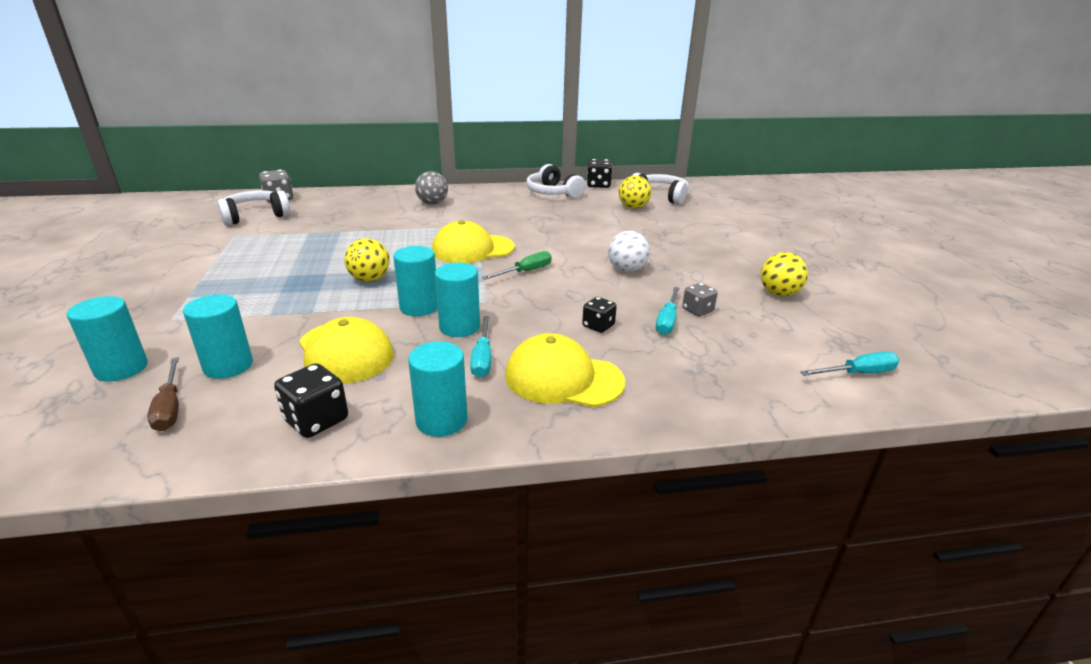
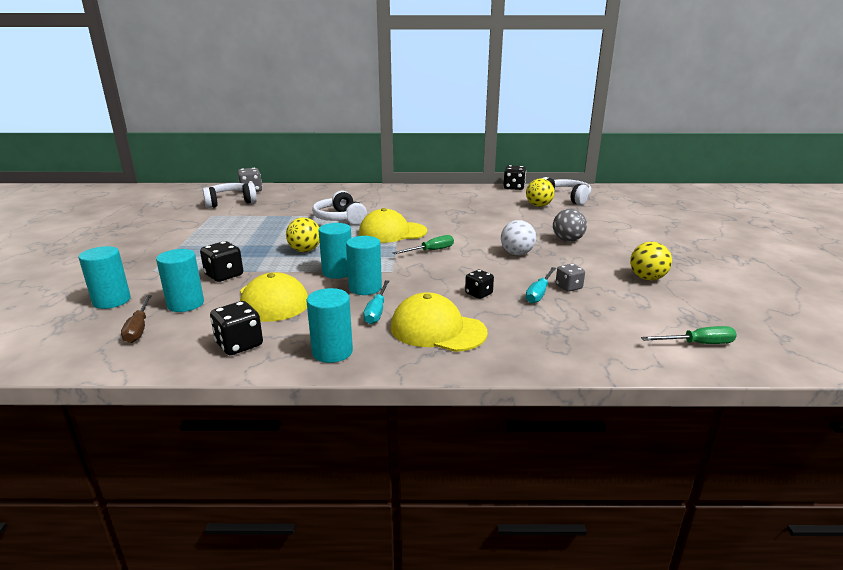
camera: 10 degrees right, 5 degrees down
(271, 320) = (224, 275): none -> black dice
(432, 203) = (370, 197): grey ball -> grey ball (567, 240)
(553, 193) = (472, 193): white headphones -> white headphones (340, 219)
(858, 373) = (697, 344): turquoise screwdriver -> green screwdriver

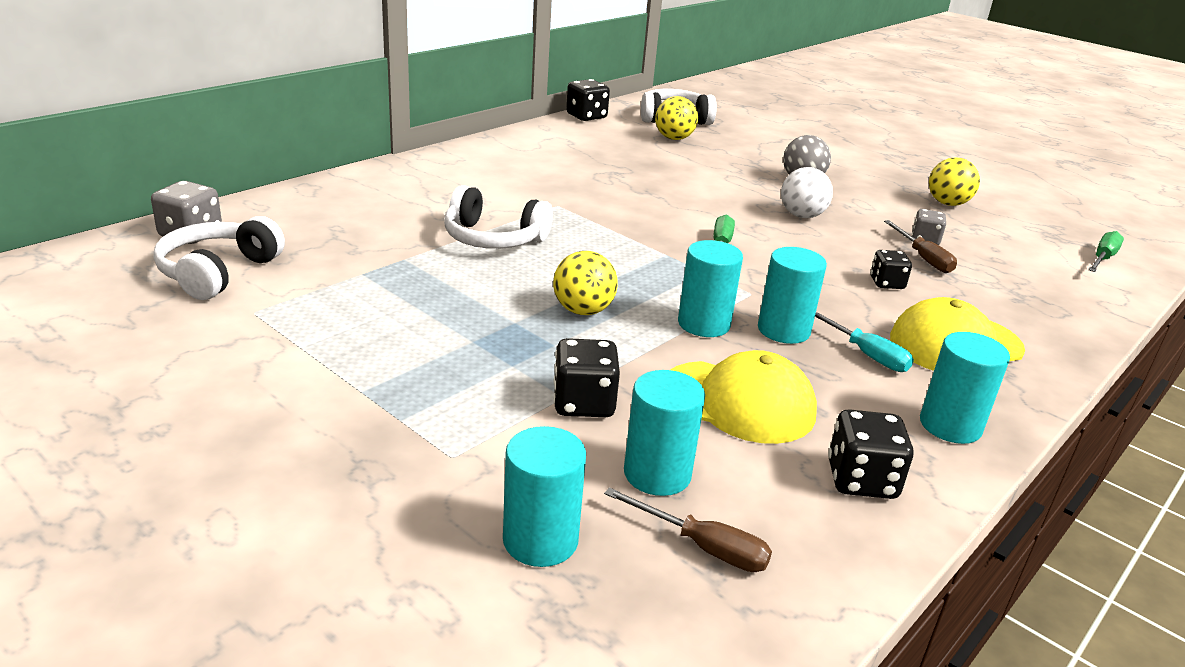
camera: 50 degrees left, 5 degrees up
(392, 232) = (616, 236): yellow cap -> none
(539, 293) = (923, 258): turquoise screwdriver -> brown screwdriver

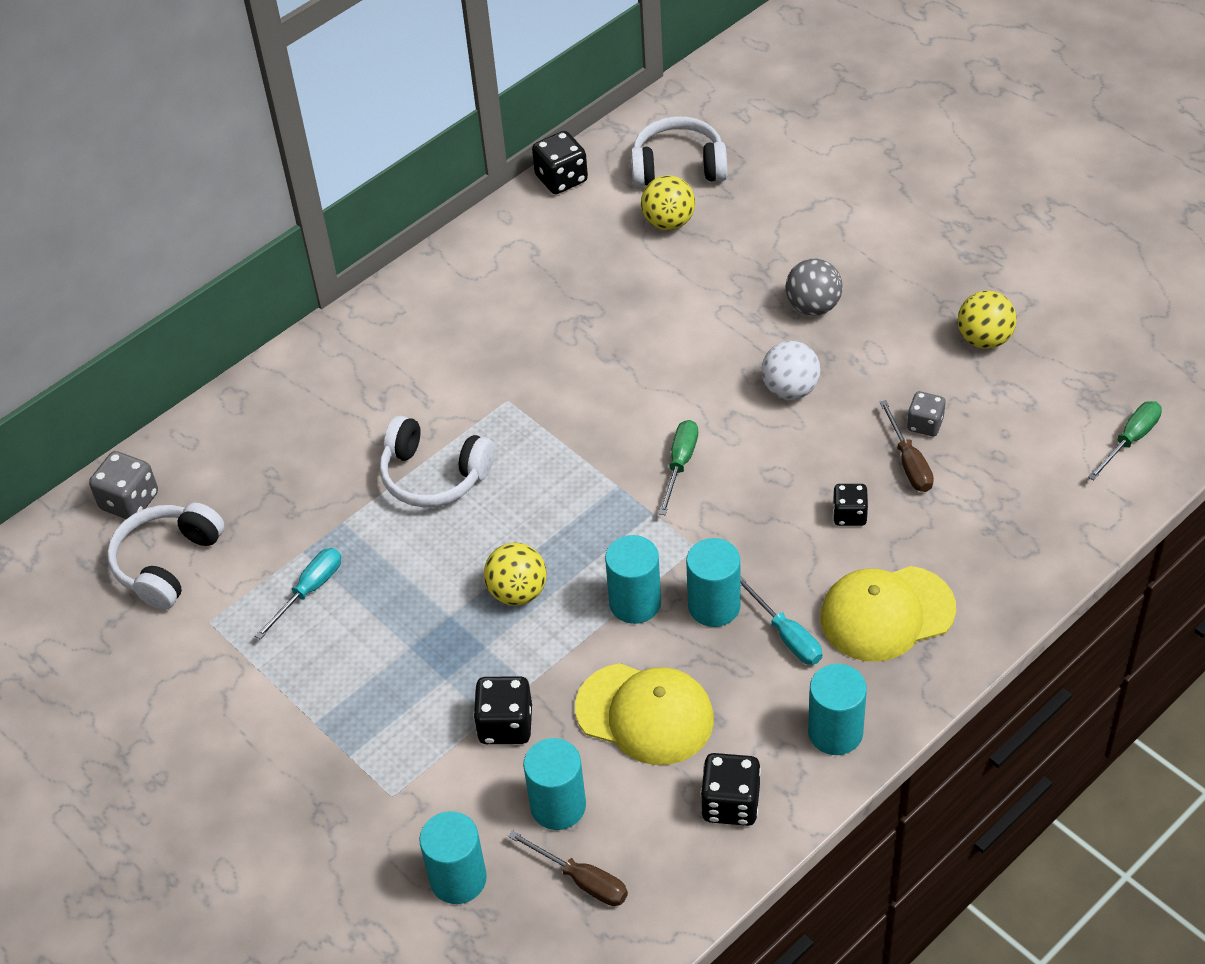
camera: 10 degrees right, 20 degrees up
(366, 298) = (309, 591): none -> turquoise screwdriver

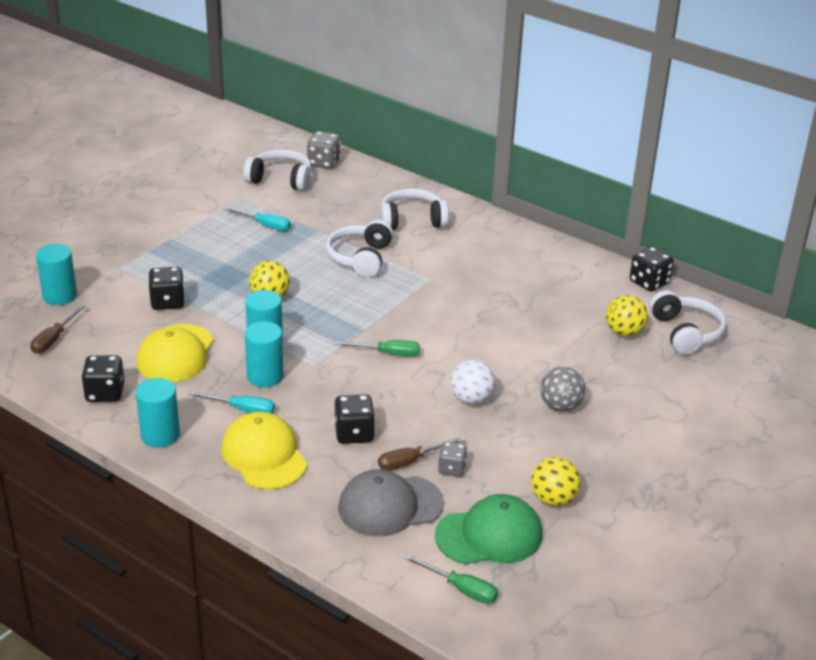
camera: 75 degrees right, 15 degrees down
(343, 405) = (412, 220): none -> white headphones
(558, 806) = (107, 326): turquoise cylinder -> none
(786, 635) = (242, 409): turquoise screwdriver -> turquoise screwdriver turned 120 degrees counterclockwise
(849, 515) = (354, 433): black dice -> black dice, size x1.51
(990, 490) = (390, 506): none -> grey cap
(1044, 404) = (489, 535): none -> green cap

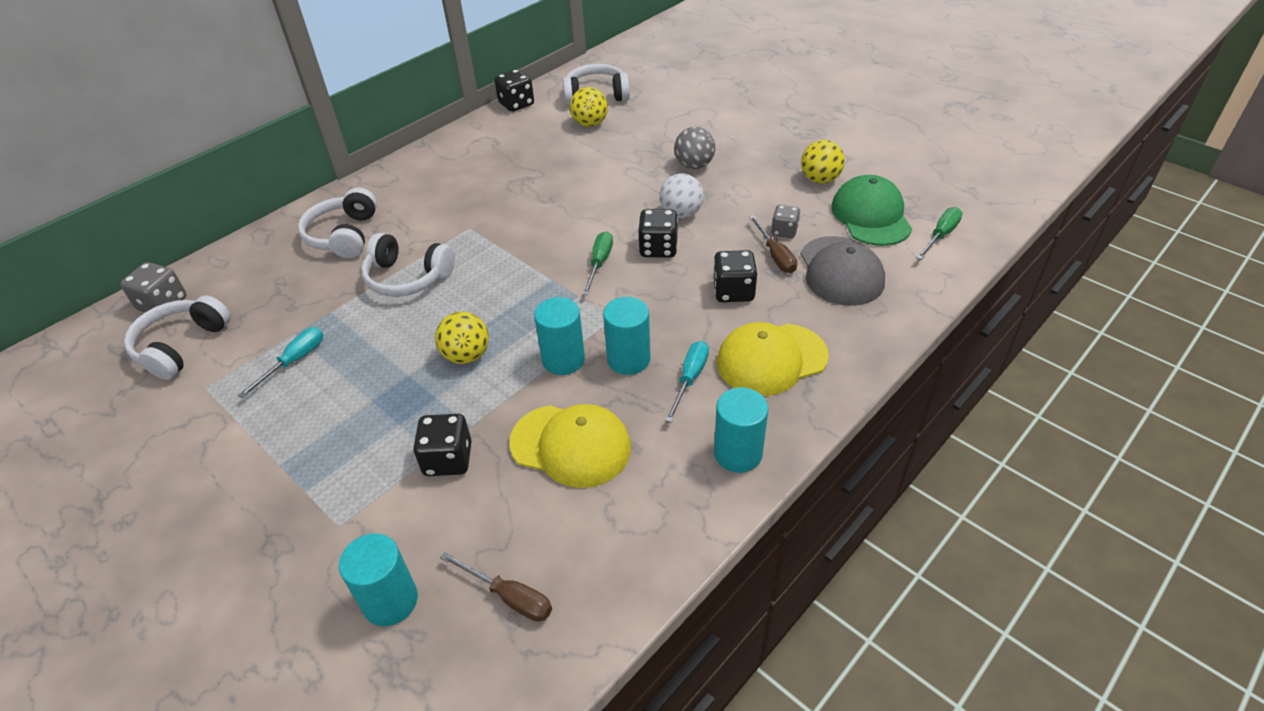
camera: 80 degrees left, 10 degrees up
(105, 393) = (648, 519): black dice -> black dice (658, 248)

